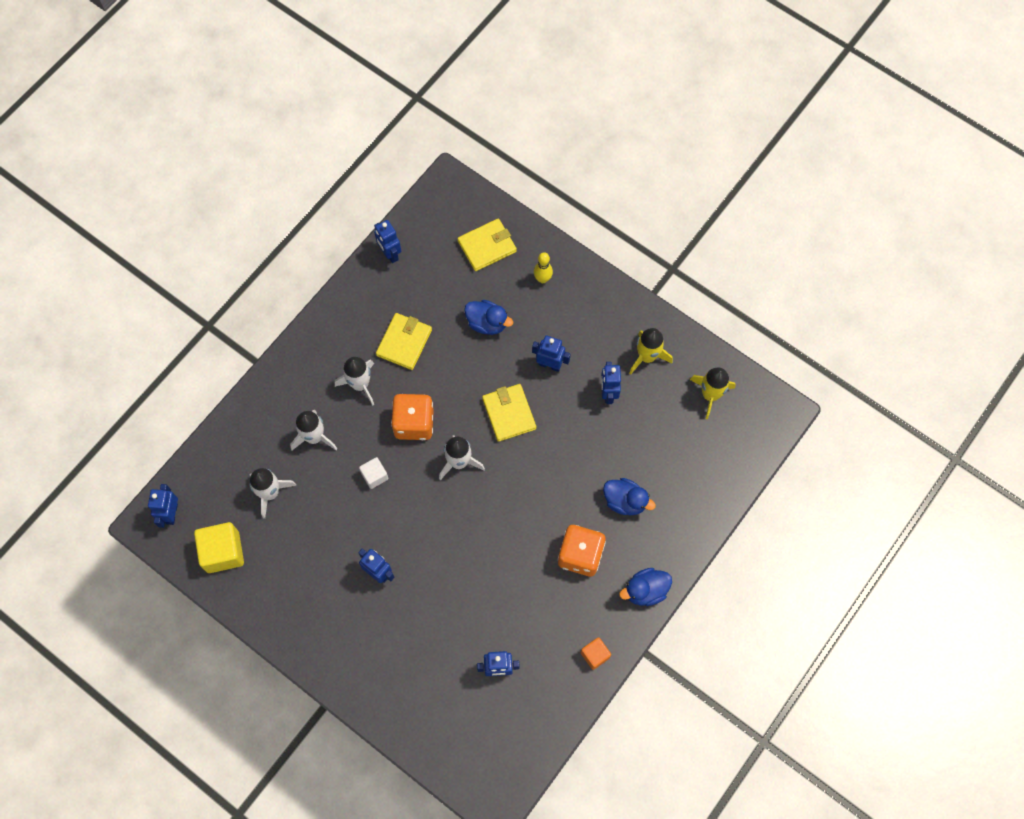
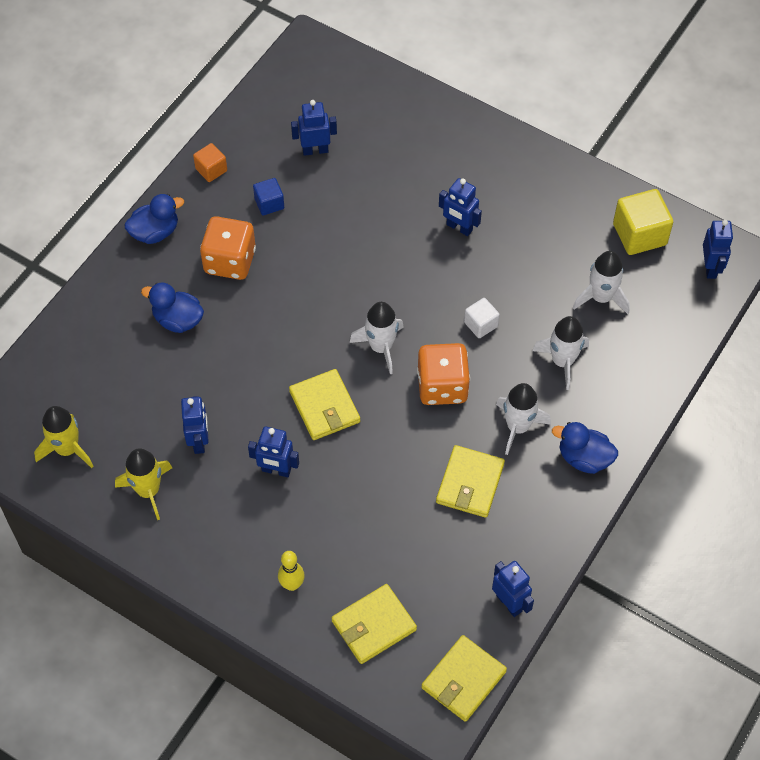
camera: 175 degrees right, 10 degrees down
(429, 206) = (463, 680): none -> yellow wallet
(487, 323) = (363, 517): blue duck -> blue duck (584, 458)
(543, 612) = (269, 203): none -> blue cube

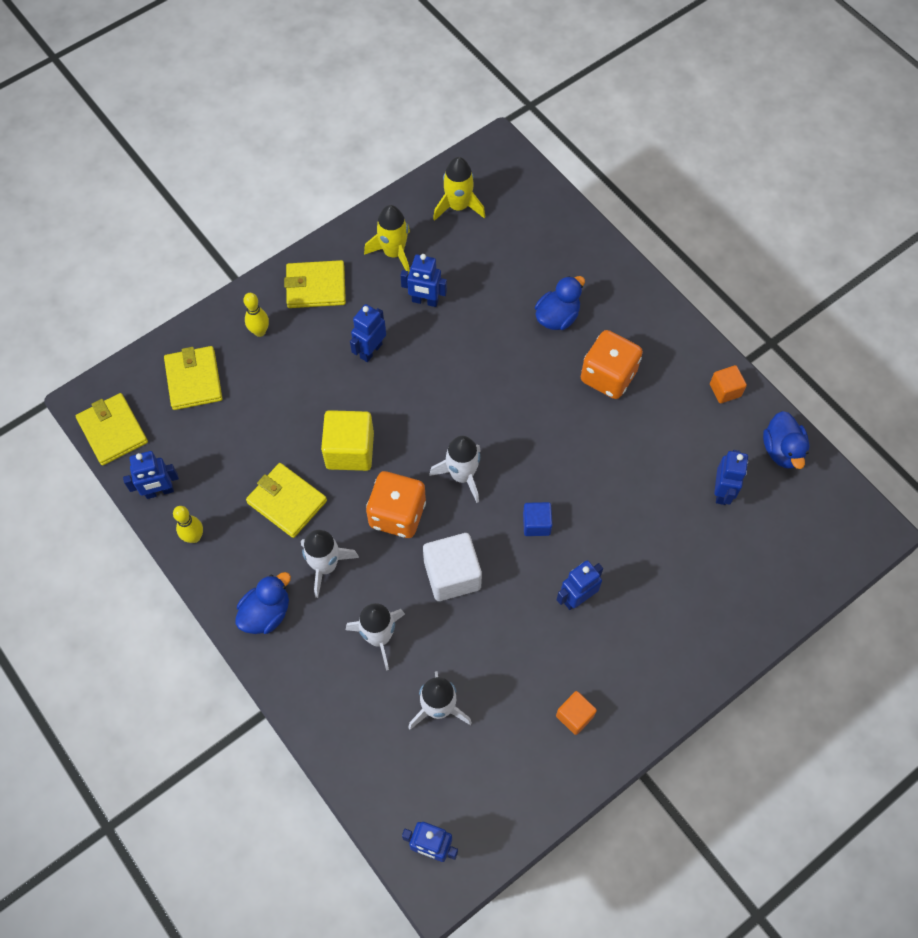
camera: 110 degrees right, 5 degrees up
(155, 232) = (663, 324): blue duck -> blue duck (782, 450)
(269, 203) = (666, 429): blue cube -> blue cube (536, 524)
(324, 407) = (417, 407): yellow wallet -> yellow wallet (316, 287)
(481, 324) = (452, 575): white cube -> white cube, size x1.76
(541, 550) = (194, 537): none -> yellow bowling pin
(560, 203) = (574, 716): none -> orange cube
(639, 234) = (503, 786): yellow cube -> yellow cube (350, 450)

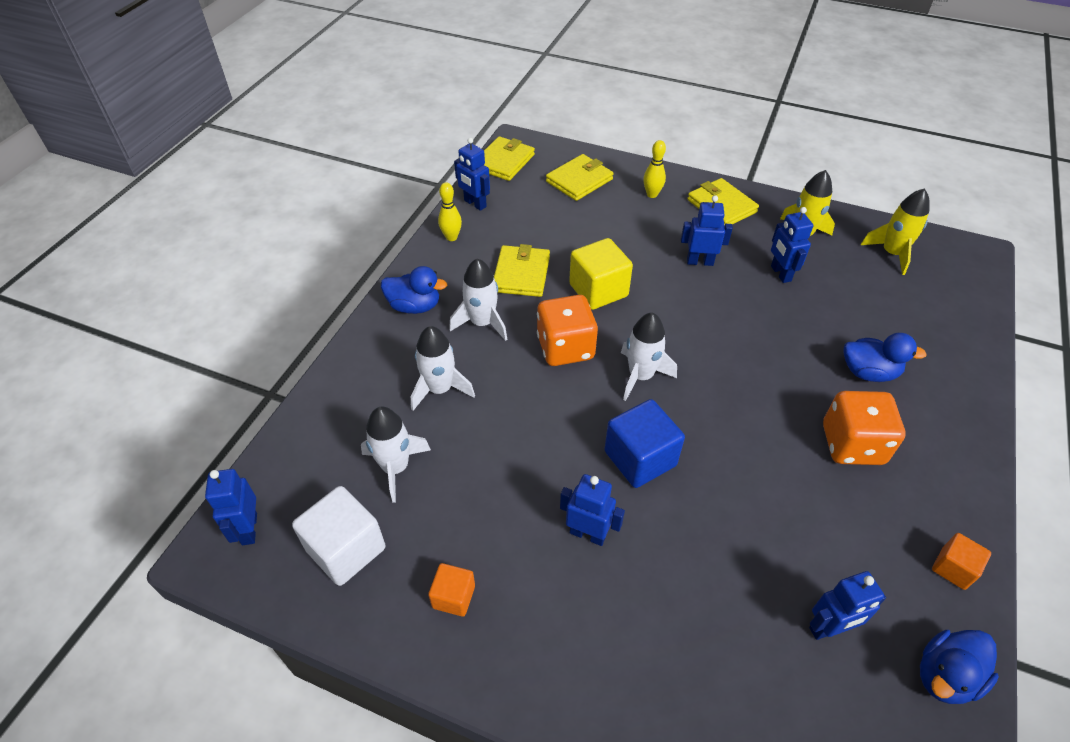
camera: 60 degrees right, 15 degrees down
(452, 575) = (536, 415): white cube -> white cube (346, 549)
(536, 524) = (640, 458): blue cube -> blue cube, size x1.76

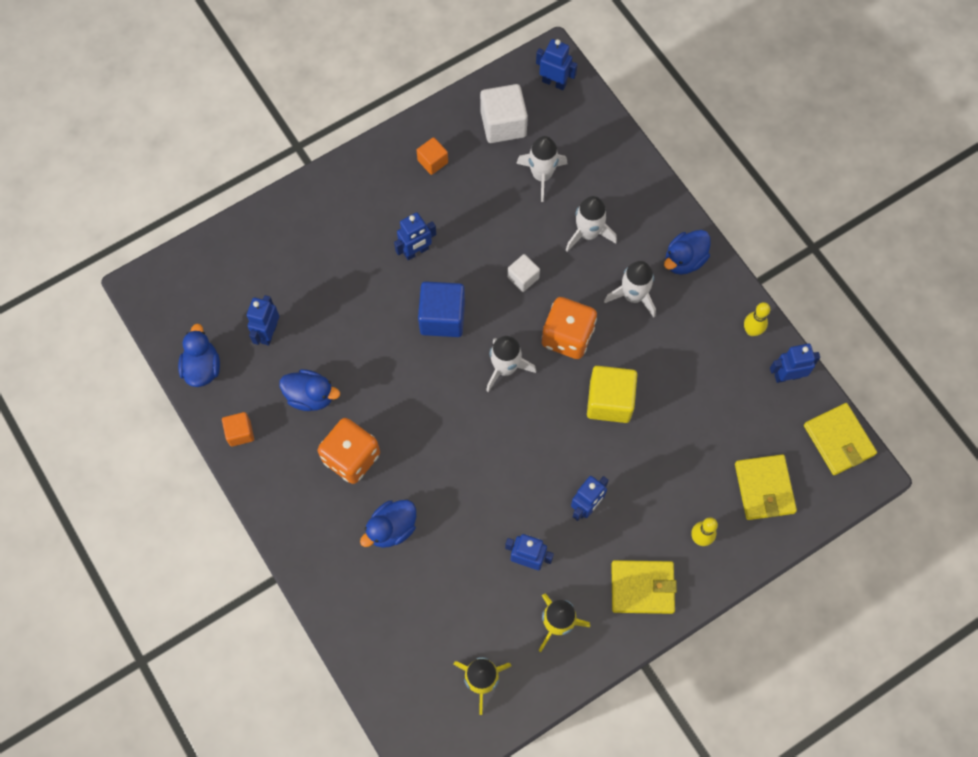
camera: 125 degrees right, 20 degrees up
(521, 274) = (668, 356): yellow wallet -> none
(534, 415) = (523, 278): none -> white cube
(842, 525) = (311, 396): none -> blue duck

